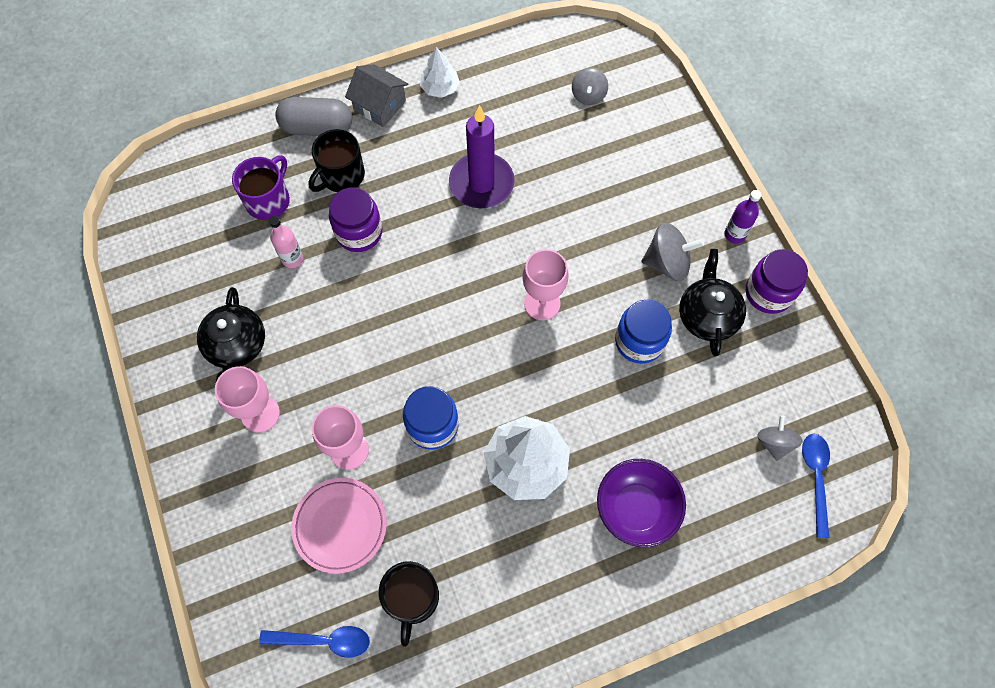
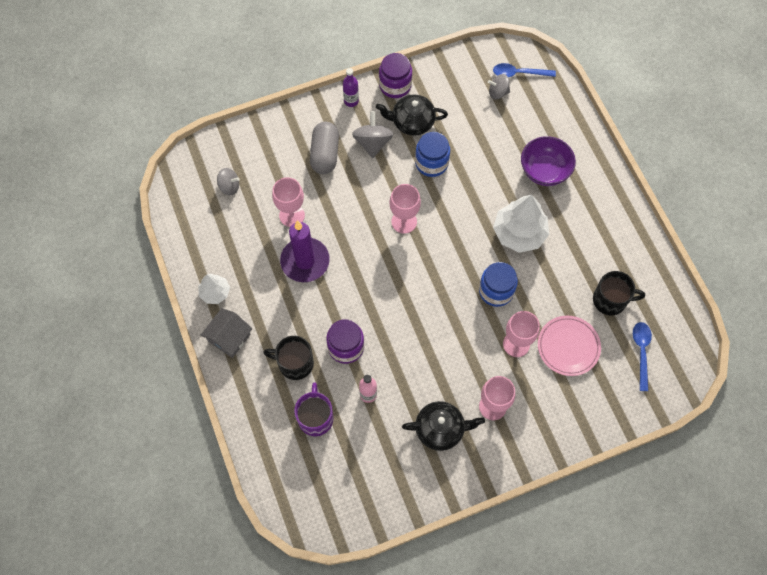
camera: 90 degrees left, 0 degrees up
(269, 200) = (315, 417): purple mug -> purple mug turned 60 degrees clockwise
(317, 127) = (248, 385): grey capsule -> grey capsule (325, 154)
(341, 176) = (295, 363): black mug -> black mug turned 150 degrees clockwise
(548, 166) = (292, 215): none -> pink goblet

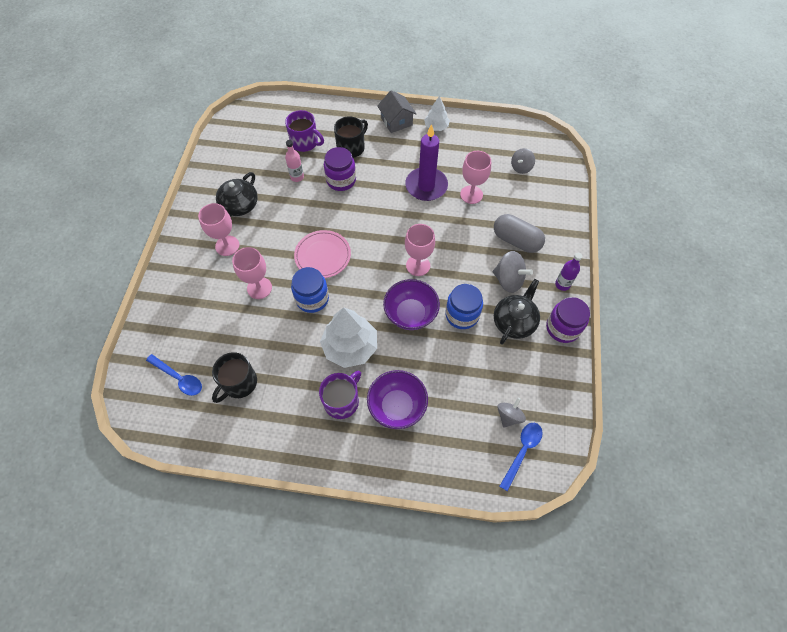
camera: 120 degrees right, 5 degrees down
(457, 202) = (410, 314): none -> purple bowl
(568, 212) = (342, 401): none -> purple mug
(568, 347) = (228, 324): pink plate -> pink plate (323, 256)

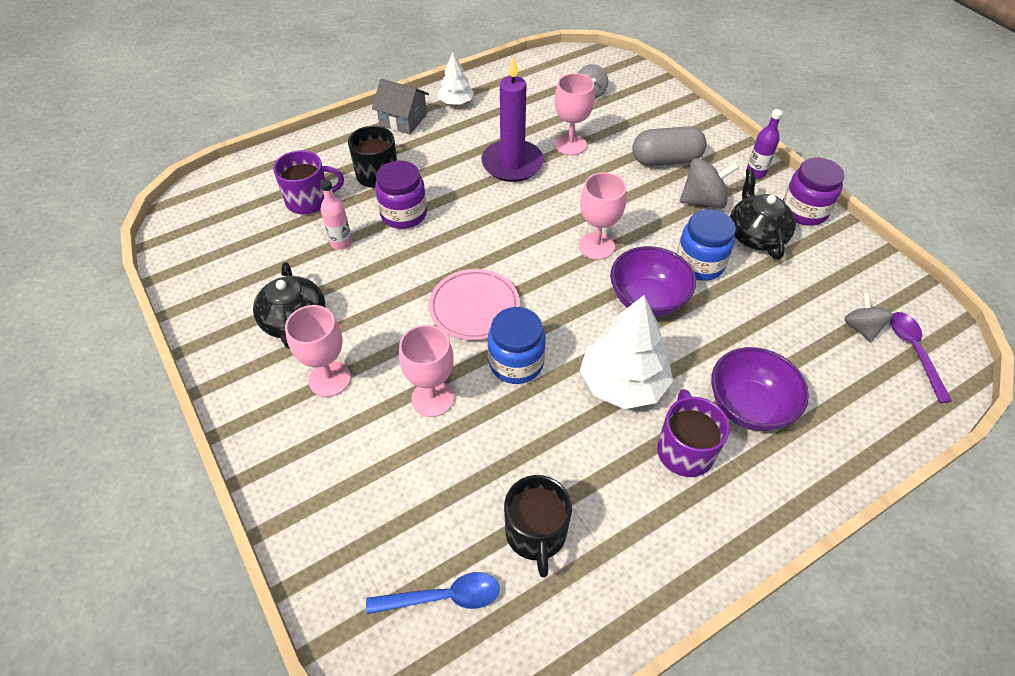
camera: 40 degrees left, 10 degrees down
(522, 451) = (914, 352): blue spoon -> purple spoon

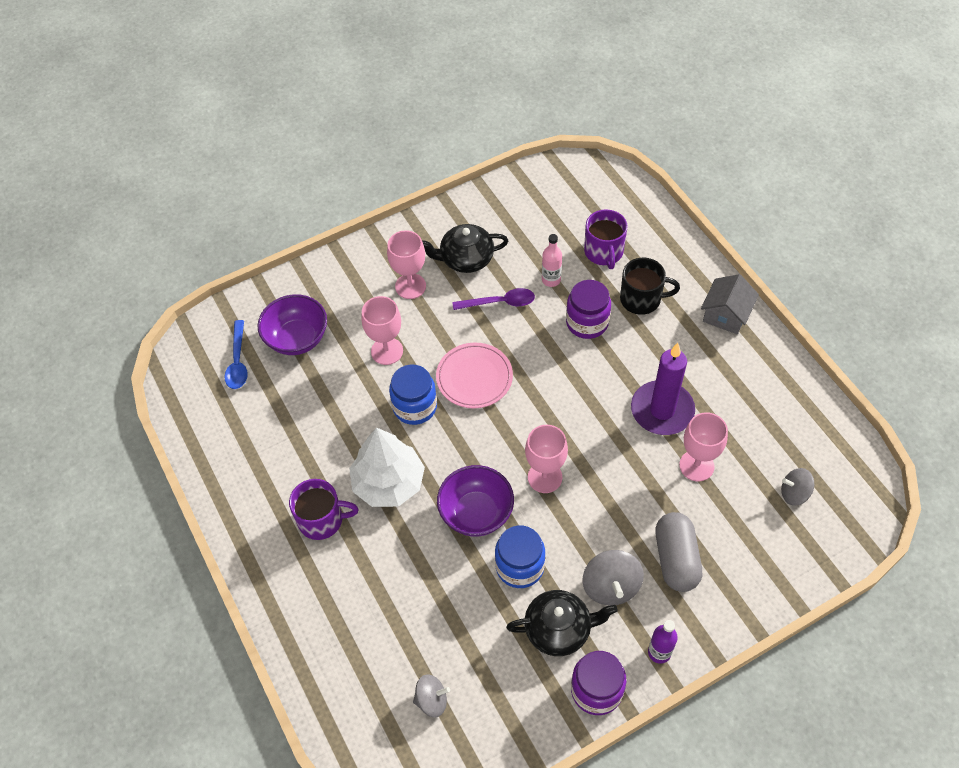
camera: 95 degrees right, 5 degrees up
(456, 102) = (761, 360): white tree -> none
(536, 533) = (271, 415): black mug -> none
(748, 406) = (356, 576): purple bowl -> purple bowl (297, 339)
(914, 352) = (400, 742): purple spoon -> purple spoon (499, 302)

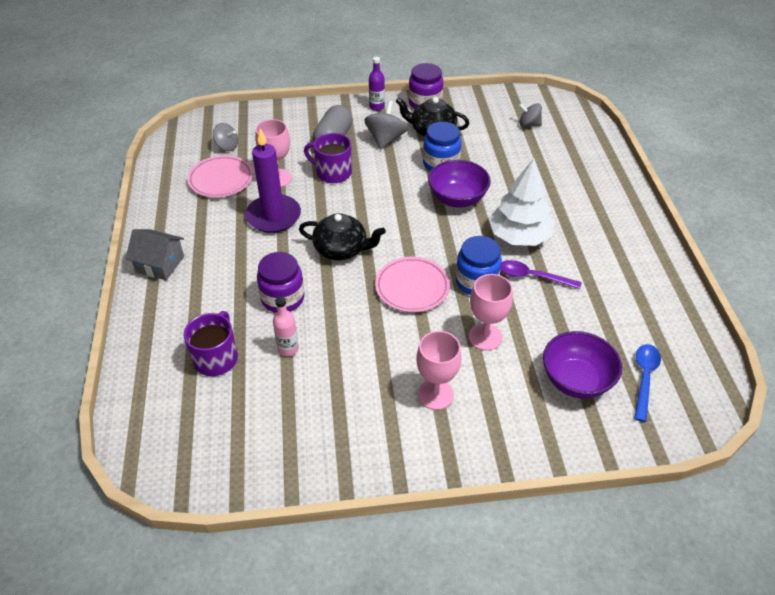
camera: 160 degrees left, 10 degrees down
(322, 520) = (581, 229): purple mug -> purple mug (333, 172)
(466, 259) = (361, 403): black teapot -> black teapot (341, 249)
(499, 302) = (352, 344): purple spoon -> purple spoon (532, 277)
(545, 477) = (393, 204): pink goblet -> none
(641, 299) = (218, 301): black mug -> none
(726, 314) = (160, 264): grey house -> grey house turned 60 degrees clockwise
(757, 439) = (221, 179): none -> pink plate

